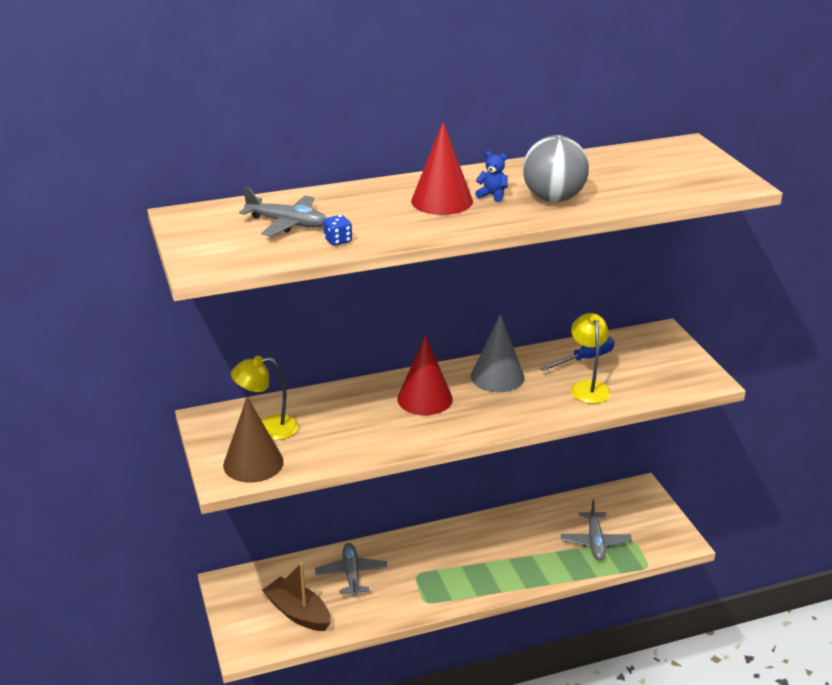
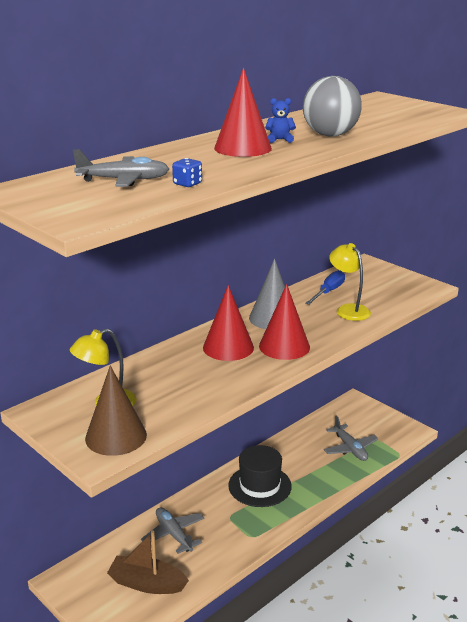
camera: 25 degrees left, 5 degrees down
(468, 552) = (259, 486): none -> black hat
(482, 413) = (284, 346): none -> red cone

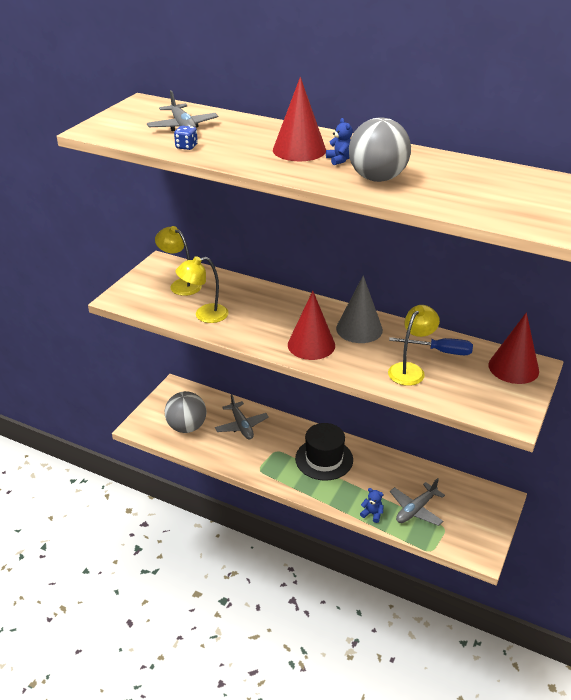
camera: 70 degrees right, 10 degrees up
(116, 436) = (143, 298): brown cone -> none
(147, 583) = (187, 427): brown boat -> grey ball
(174, 534) = (241, 426): grey plane -> grey plane turned 120 degrees clockwise
(187, 398) = (204, 315): none -> yellow lamp
(228, 347) = (291, 317): red cone -> red cone (513, 368)
(346, 475) = (372, 514): none -> blue teddy bear

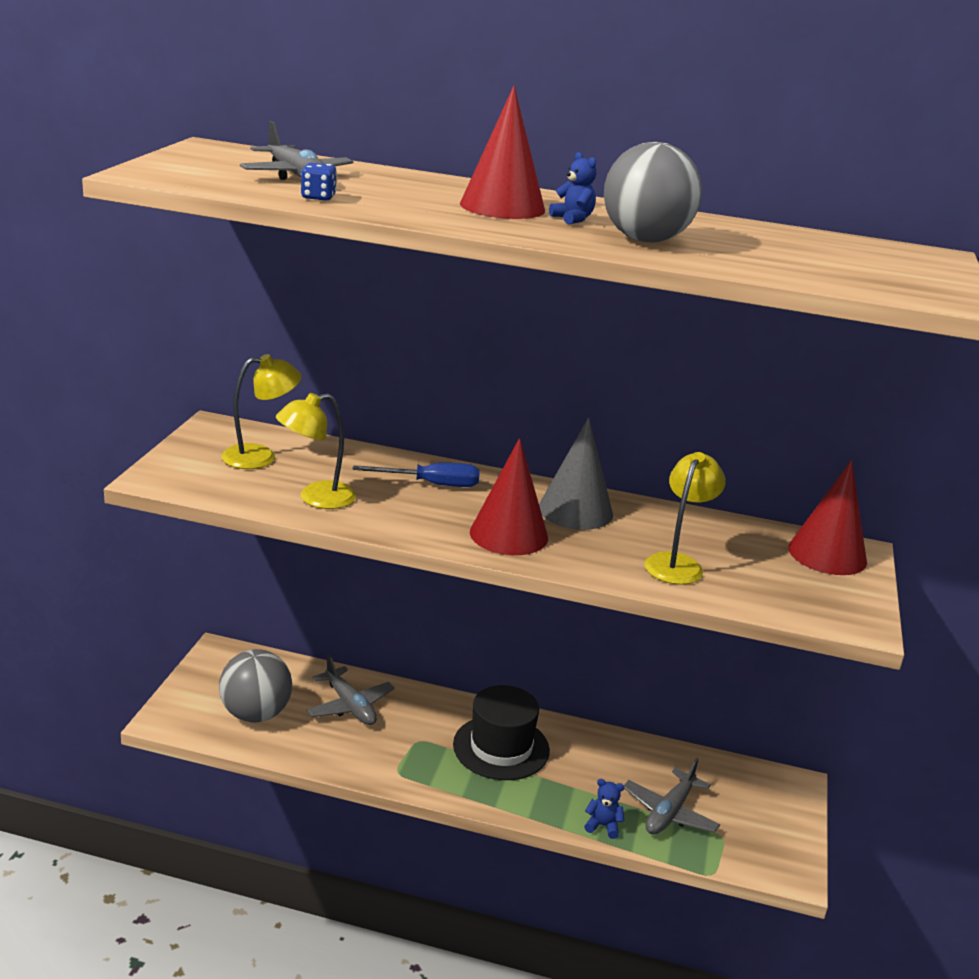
camera: 15 degrees left, 10 degrees down
(181, 284) = (260, 457): yellow lamp -> yellow lamp turned 135 degrees clockwise
(440, 351) = (711, 537): blue screwdriver -> blue screwdriver (431, 484)

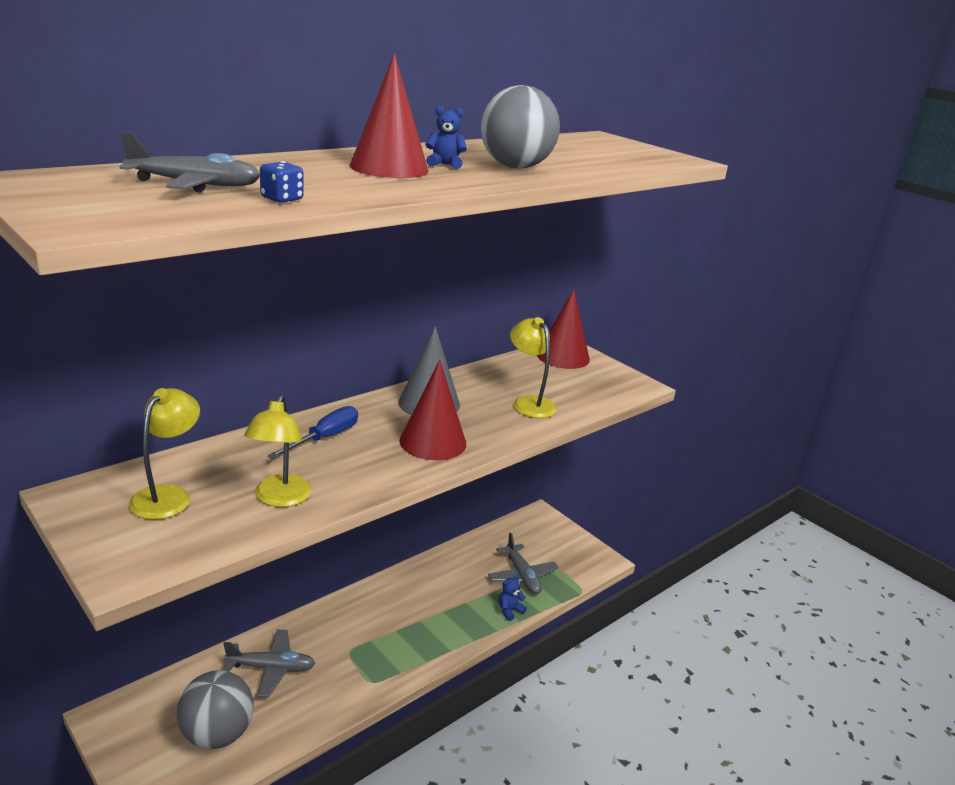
camera: 55 degrees left, 0 degrees up
(501, 747) = (398, 613): black hat -> none

